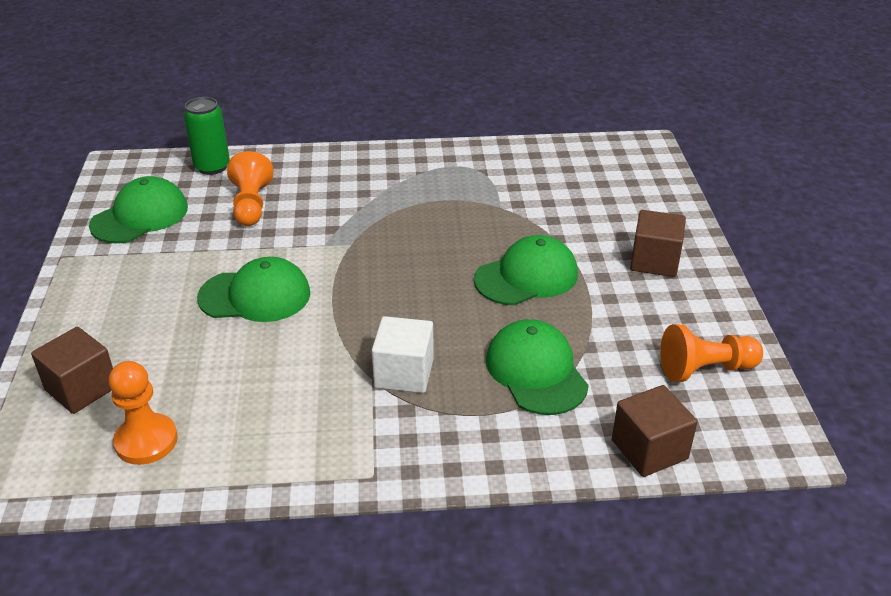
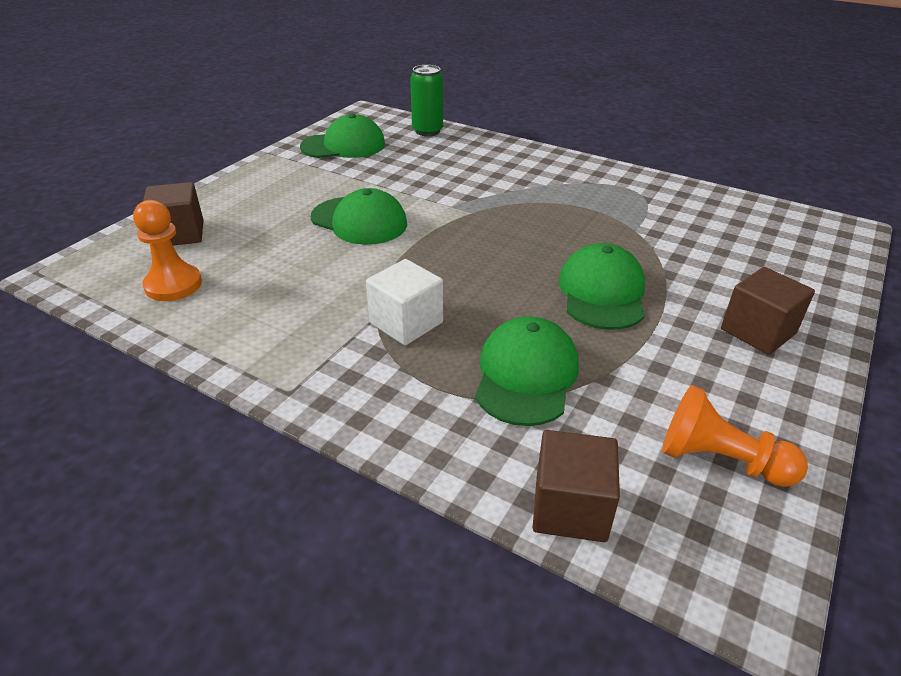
camera: 35 degrees right, 0 degrees up
(251, 205) = (427, 162): orange pawn -> none
(526, 276) = (602, 293): green cap -> green cap turned 90 degrees counterclockwise

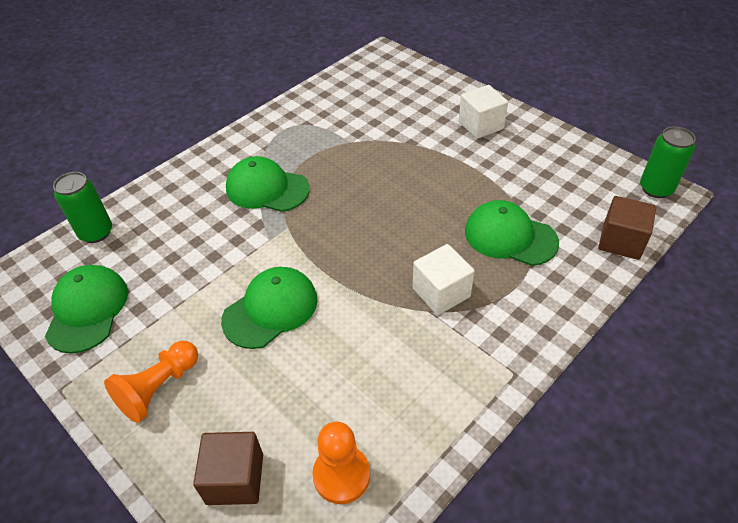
camera: 75 degrees left, 10 degrees up
(602, 293) = (426, 179): green cap -> green cap (267, 189)
(720, 460) = (586, 175): orange pawn -> orange pawn (158, 388)
(748, 571) = (656, 189): none -> green can
(758, 331) = (480, 125): brown cube -> white cube

